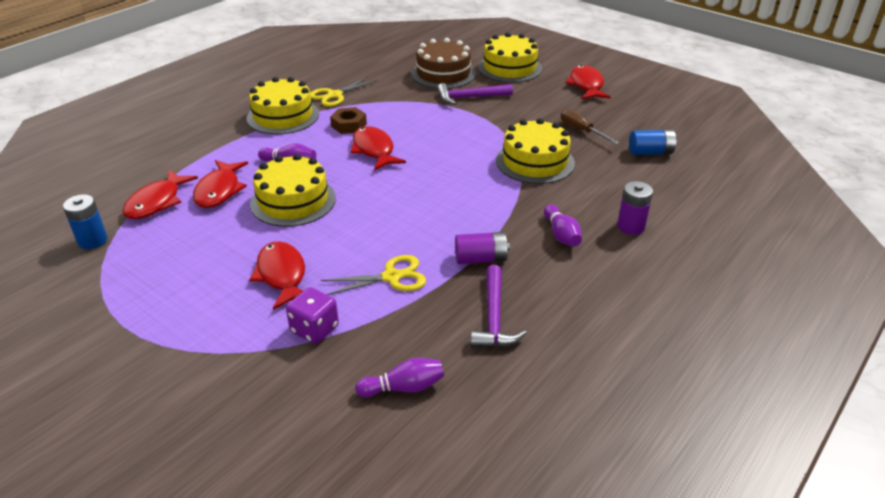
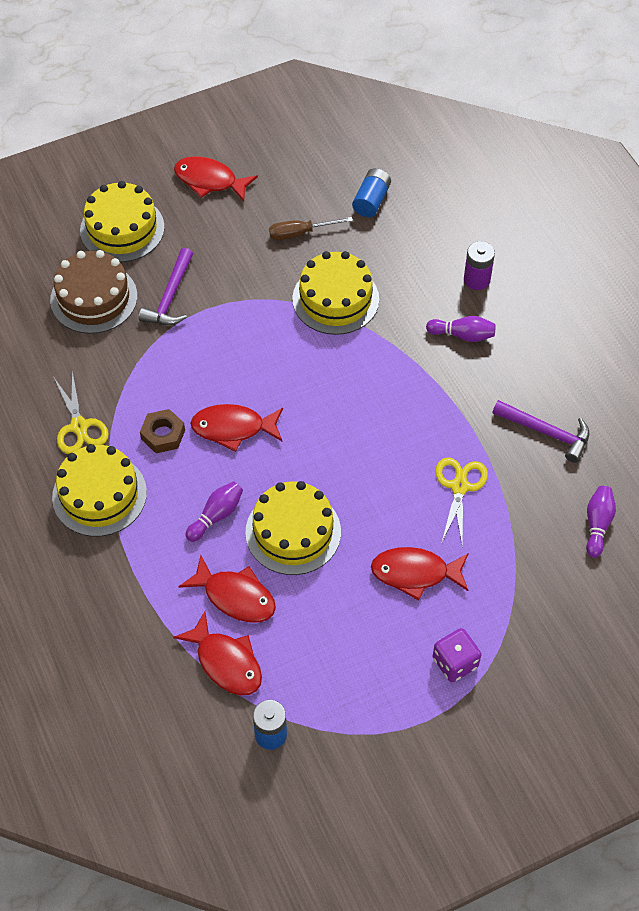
camera: 65 degrees left, 20 degrees up
(314, 329) = (502, 567): purple dice -> purple dice (455, 662)
(480, 259) = (467, 410): purple battery -> none

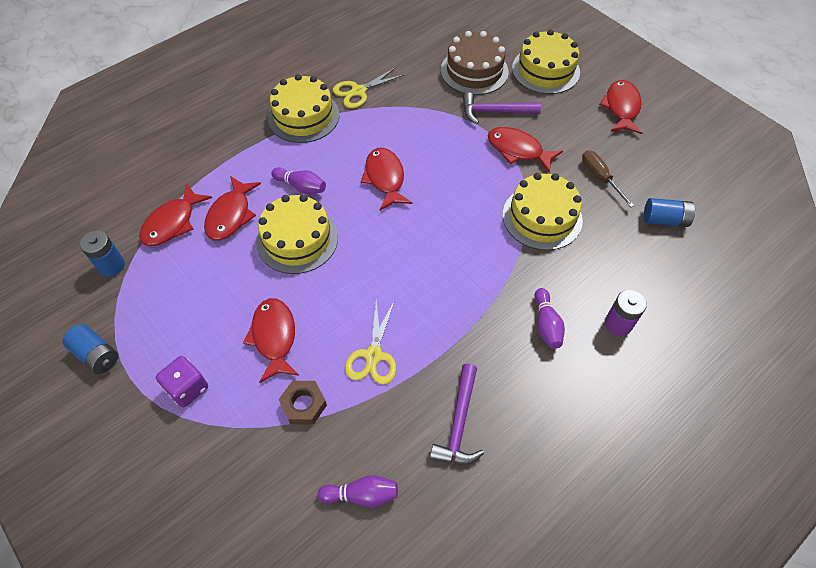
camera: 75 degrees right, 0 degrees up
(163, 435) = (366, 138): brown nut -> brown nut (304, 405)
(236, 292) = (518, 150): none -> red fish
(391, 753) = (97, 355): none -> blue battery
(459, 487) = (373, 355): yellow scissors -> yellow scissors turned 105 degrees clockwise

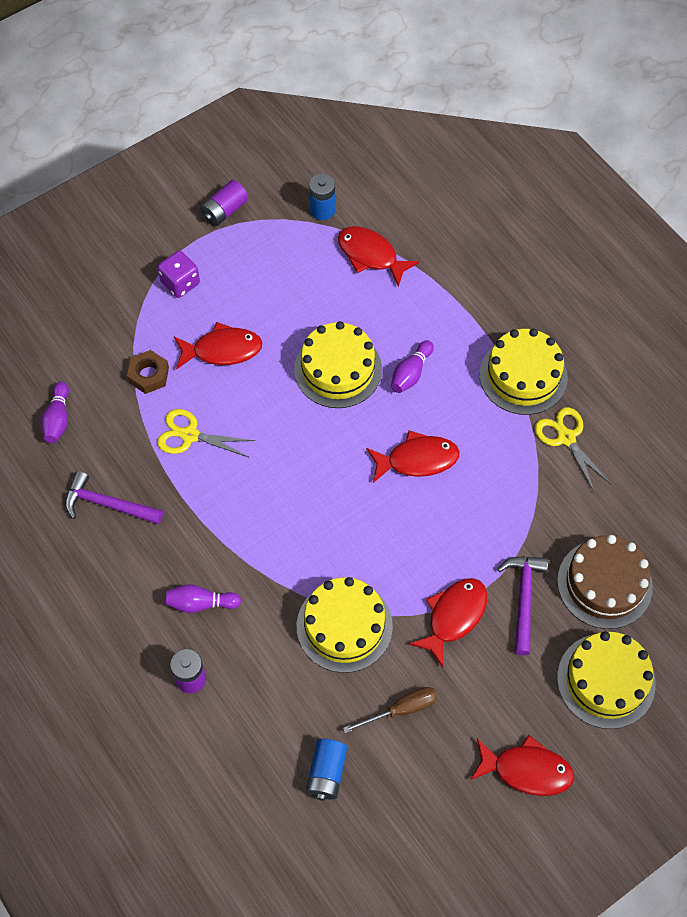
camera: 95 degrees right, 5 degrees up
(97, 355) = (225, 211): blue battery -> purple battery
(231, 215) = (376, 307): red fish -> none

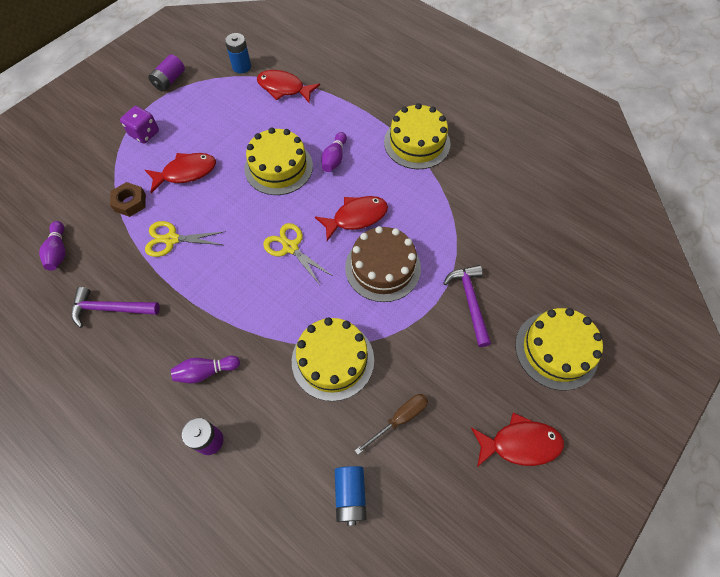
camera: 15 degrees left, 0 degrees up
(453, 617) = (419, 329): red fish -> none
(566, 438) = (462, 177): yellow scissors -> yellow scissors (290, 247)
(604, 584) = (527, 275): brown cake -> brown cake (382, 267)

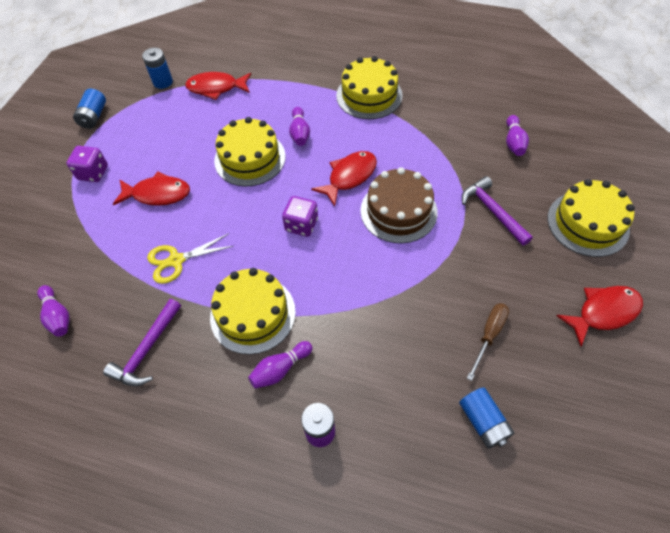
camera: 20 degrees left, 5 degrees down
(111, 309) = (147, 349): purple hammer -> purple hammer turned 45 degrees counterclockwise
(130, 202) = (112, 242): brown nut -> none
(170, 81) = (94, 116): purple battery -> blue battery
(186, 172) = (157, 194): red fish -> red fish turned 45 degrees clockwise
(290, 247) = (301, 225): yellow scissors -> purple dice
(332, 360) = (398, 309): yellow cake -> yellow cake (253, 314)
(530, 240) = (513, 142): none -> purple bowling pin

